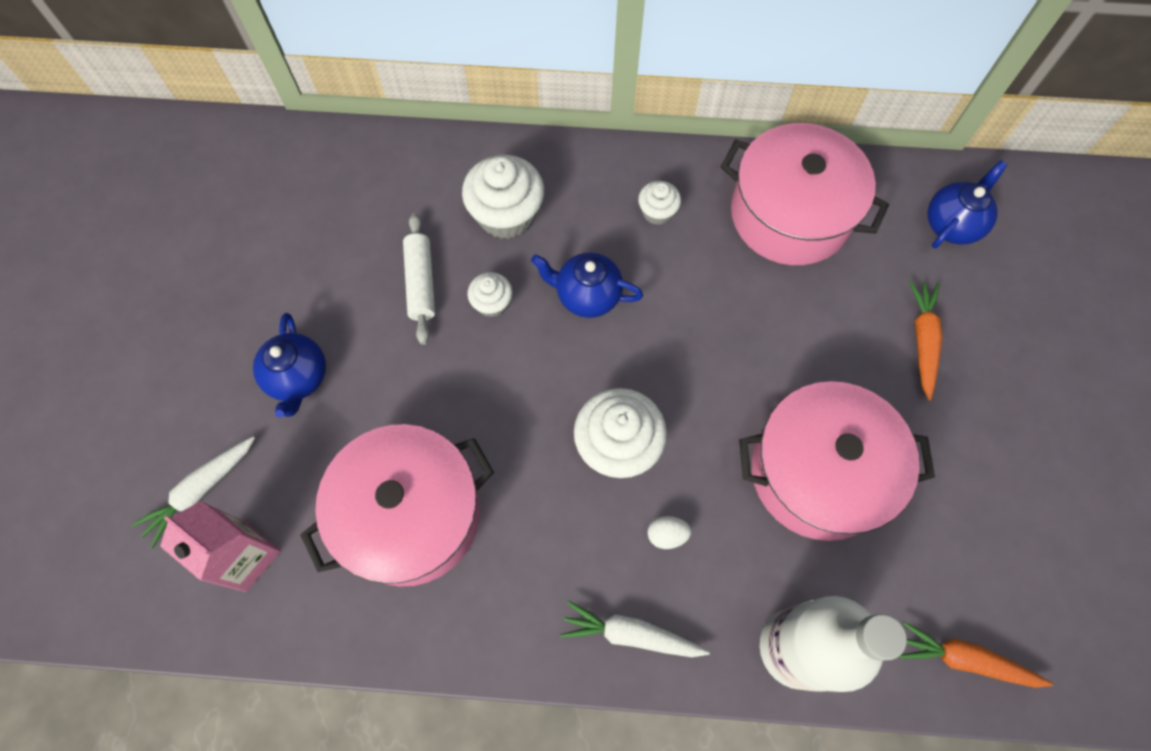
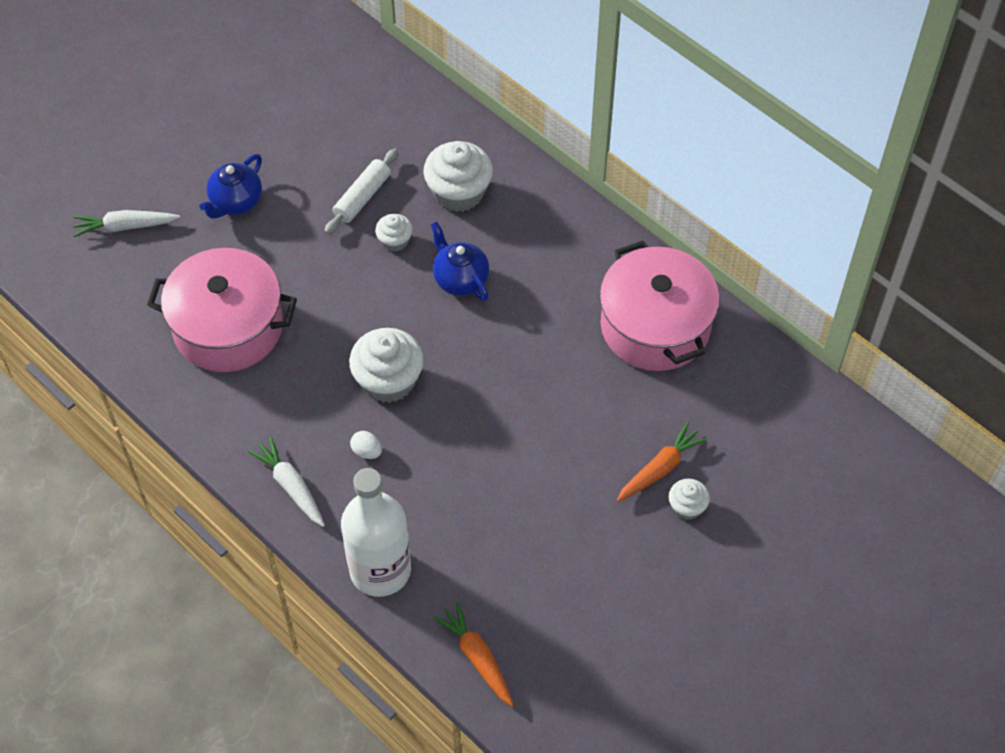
camera: 40 degrees right, 10 degrees down
(246, 556) = (118, 281): pink carton -> none
(657, 212) = (562, 260): white cupcake -> white cupcake (687, 507)
(818, 472) = (499, 490): pink pot -> none
(952, 224) = (768, 414): blue teapot -> none

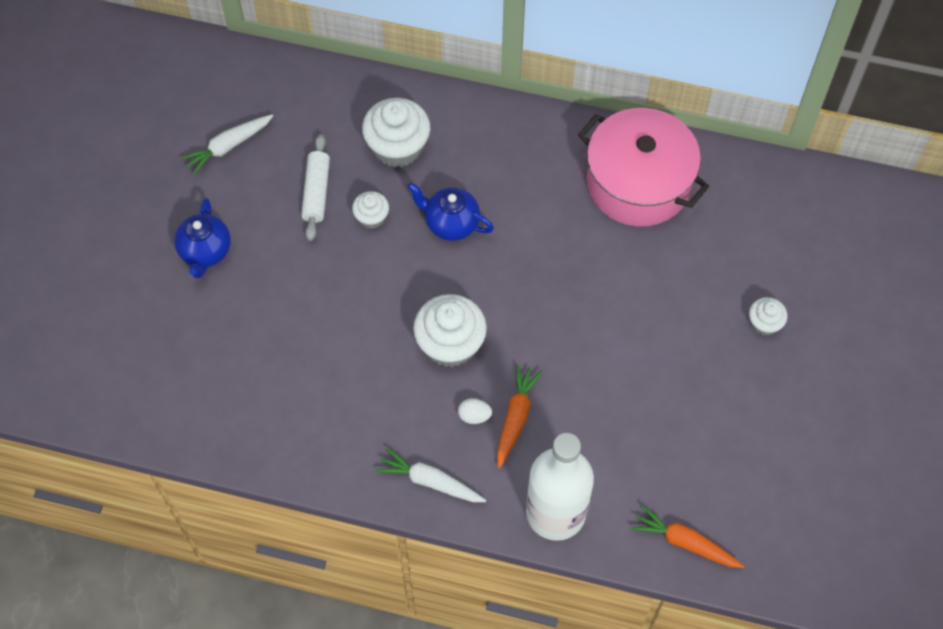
camera: 30 degrees left, 5 degrees up
(125, 226) = (118, 325): white carrot -> white carrot (228, 147)
(228, 327) = (277, 369): pink pot -> none
(660, 468) = (722, 302): orange carrot -> orange carrot (516, 418)

